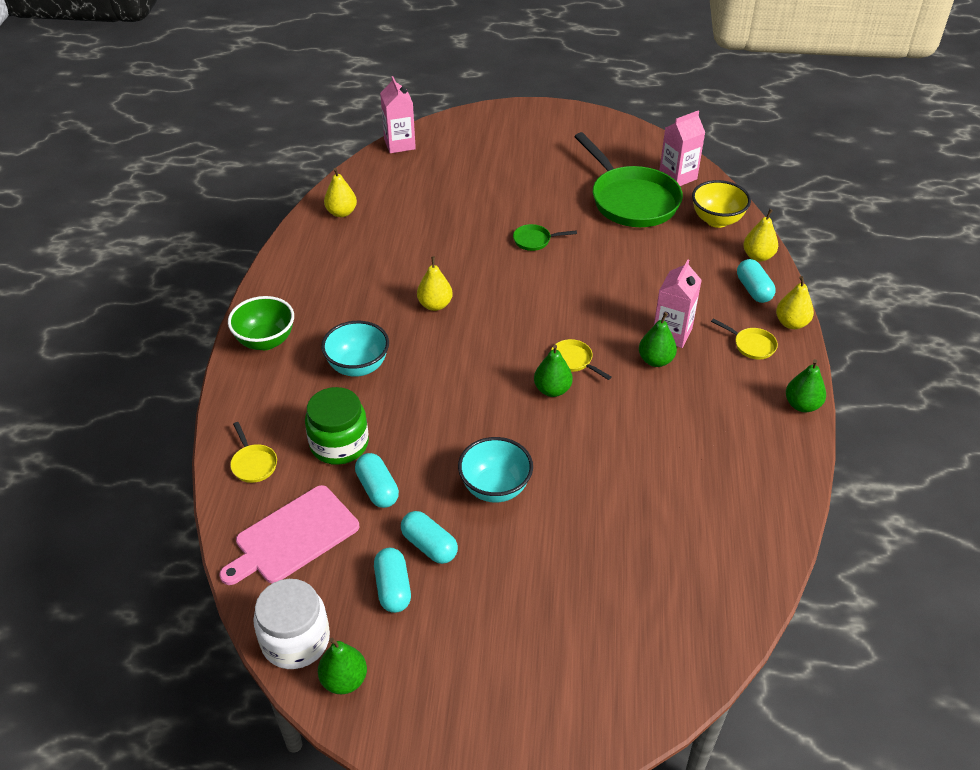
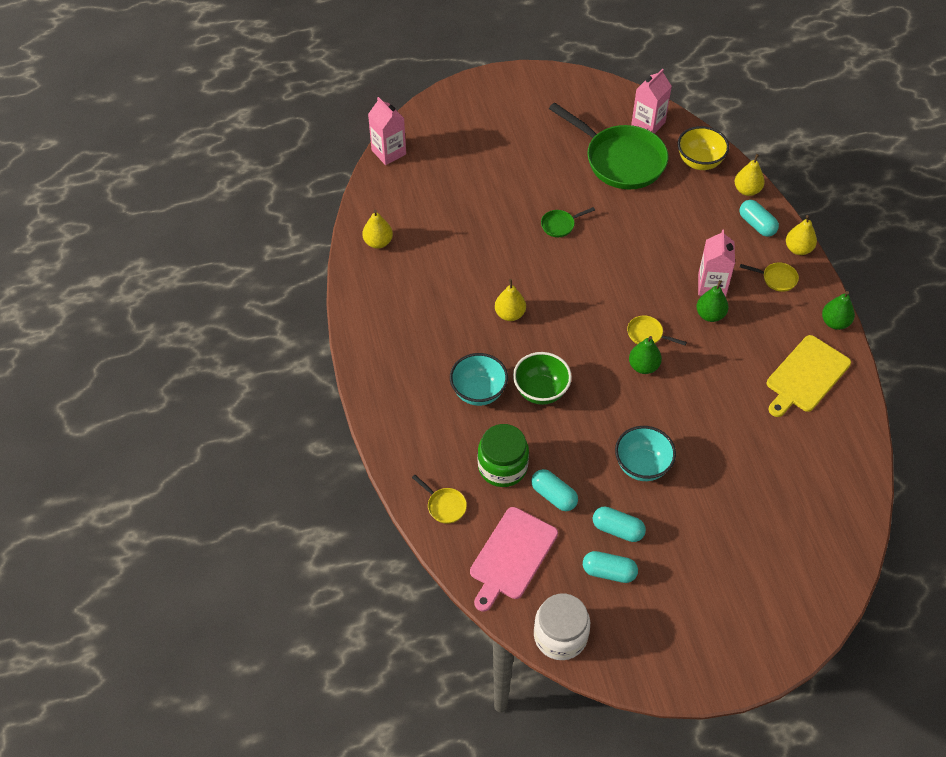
camera: 20 degrees left, 10 degrees up
(266, 341) = (388, 391): green bowl -> green bowl (541, 391)
(344, 680) = (612, 653): green pear -> none
(393, 588) = (609, 572): turquoise capsule -> turquoise capsule turned 45 degrees counterclockwise
(740, 450) = (806, 376): none -> yellow cutting board

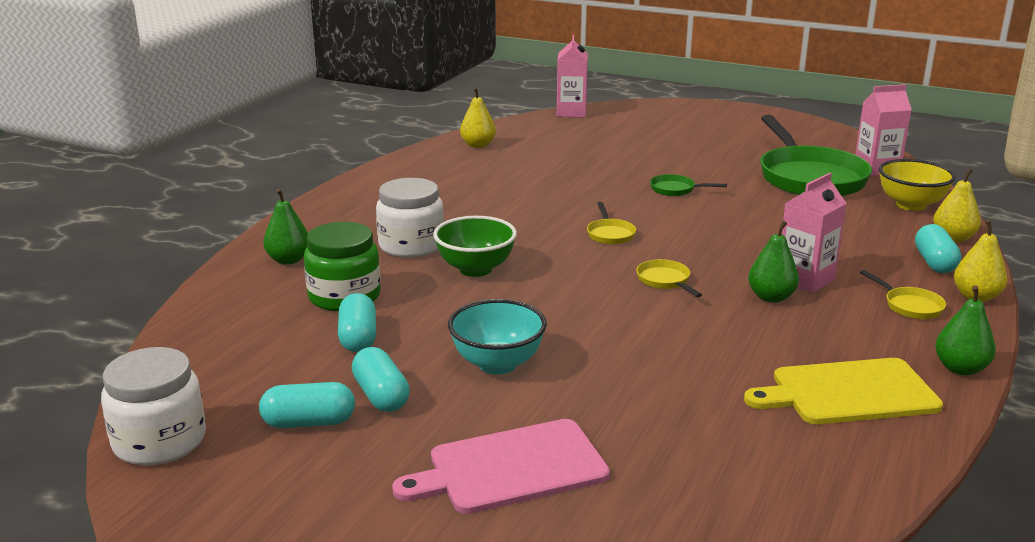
camera: 40 degrees right, 30 degrees down
(444, 506) = (241, 294): yellow pan -> yellow pan (610, 234)
(478, 392) = (411, 245): turquoise bowl -> white jar
(510, 314) = (530, 217): yellow pear -> none
(512, 556) = (233, 356): pink cutting board -> pink cutting board (511, 468)
(609, 572) = (309, 422): turquoise capsule -> turquoise capsule turned 60 degrees counterclockwise
(643, 366) = (623, 299): green pear -> green pear (288, 260)

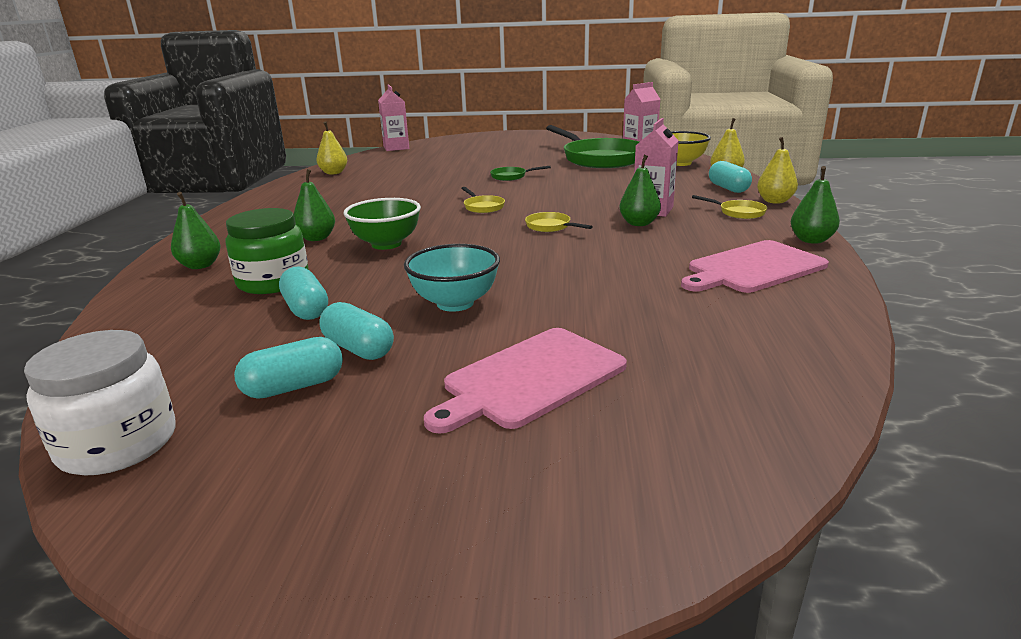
camera: 20 degrees left, 0 degrees up
(411, 245) = (316, 238): white jar -> green pear
(848, 393) = (753, 268): yellow cutting board -> pink cutting board

